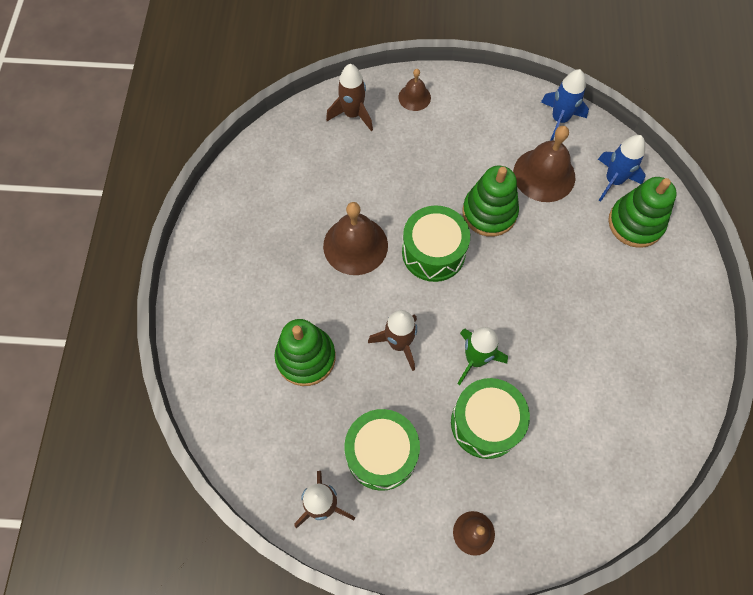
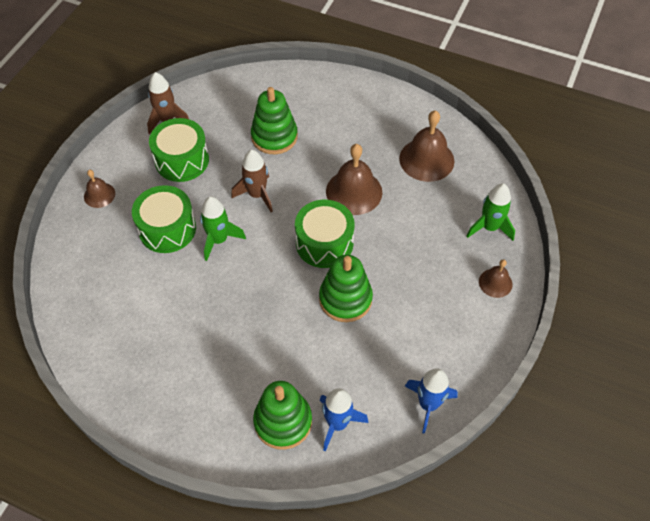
camera: 110 degrees right, 10 degrees down
(352, 114) = (489, 227): brown rocket -> green rocket
(544, 175) = (368, 362): brown bell -> brown bell (426, 159)

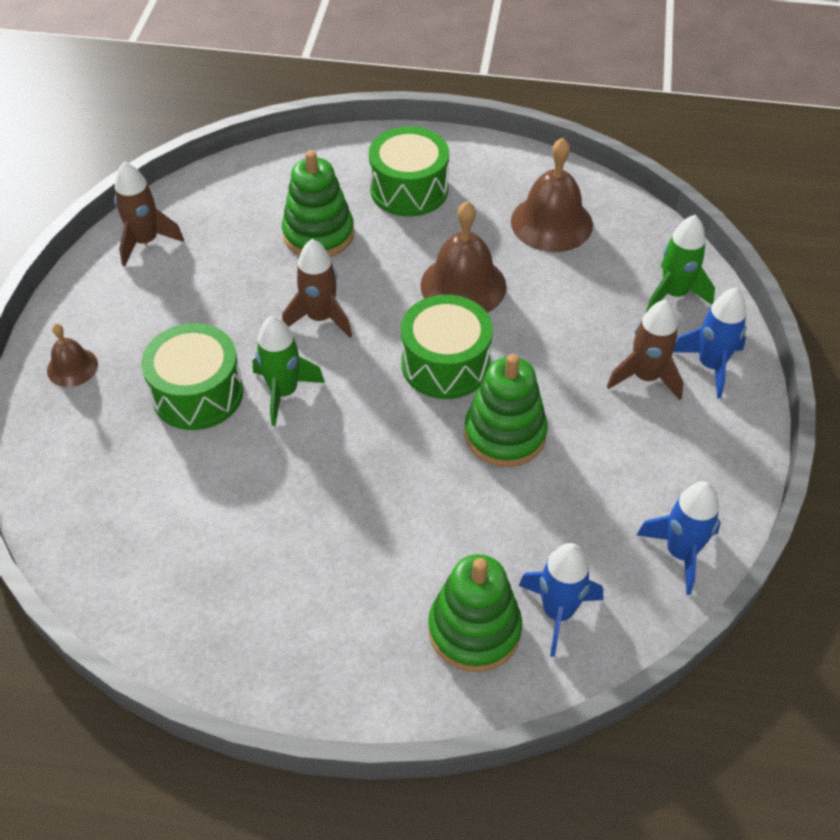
camera: 15 degrees left, 5 degrees down
(182, 160) = (188, 293): green drum -> green drum (409, 189)
(449, 281) = (645, 377): none -> brown rocket
(495, 283) = (710, 365): brown bell -> blue rocket

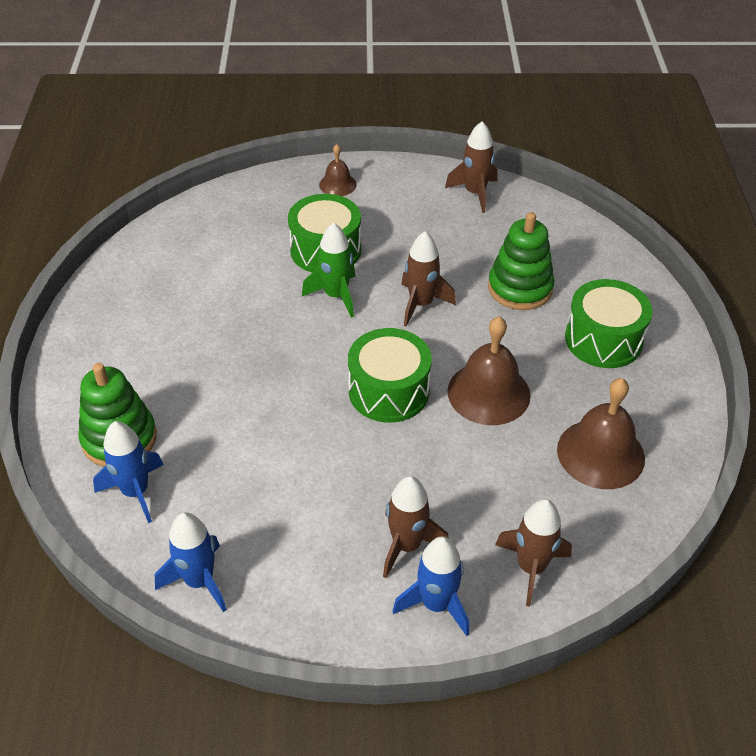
camera: 80 degrees right, 5 degrees down
(505, 434) = (316, 440): green stacking toy -> none
(674, 294) = (531, 568): green rocket -> brown rocket

